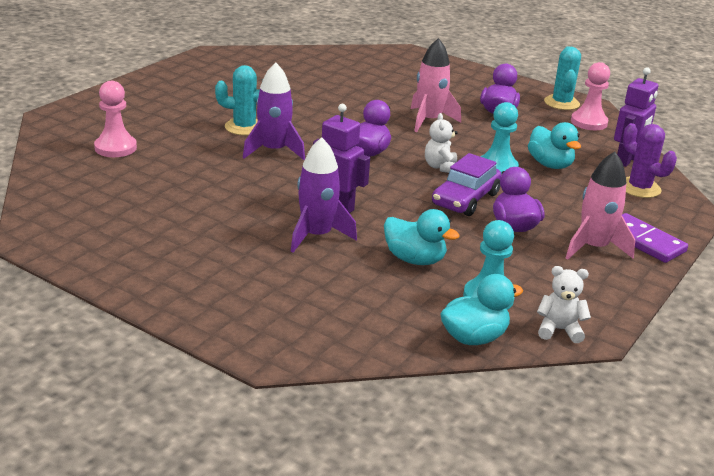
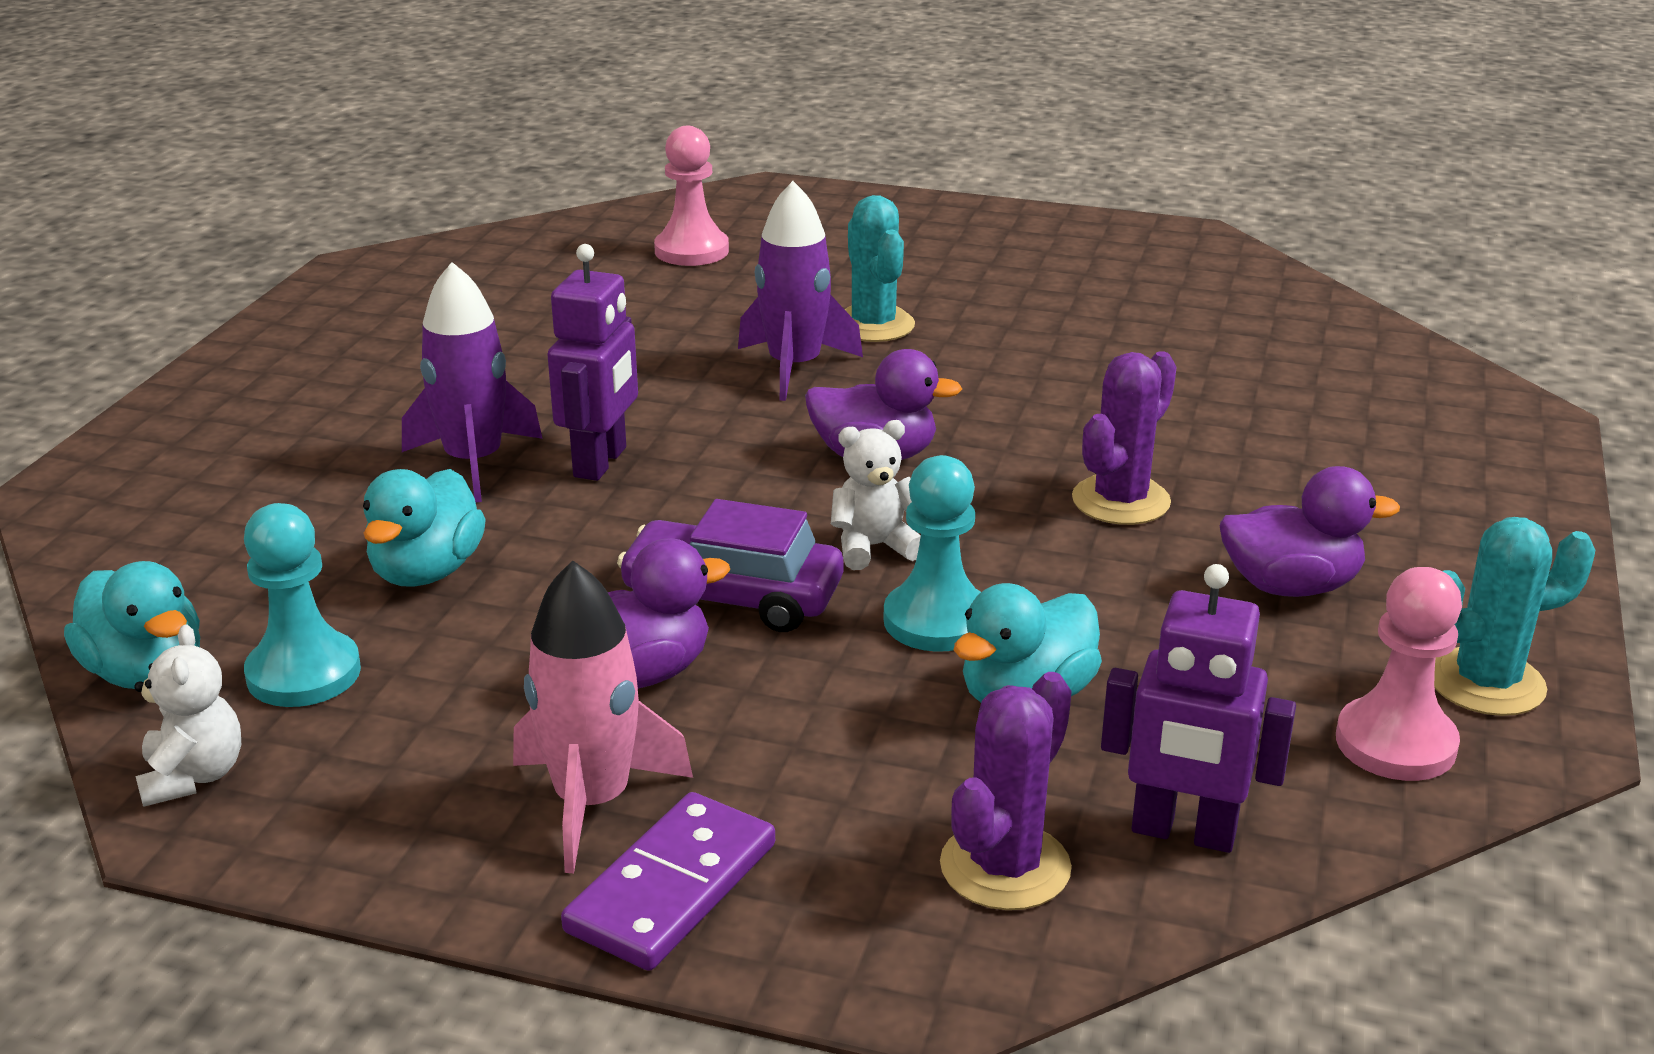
camera: 75 degrees right, 0 degrees up
(429, 120) = (1120, 501): pink rocket -> purple cactus

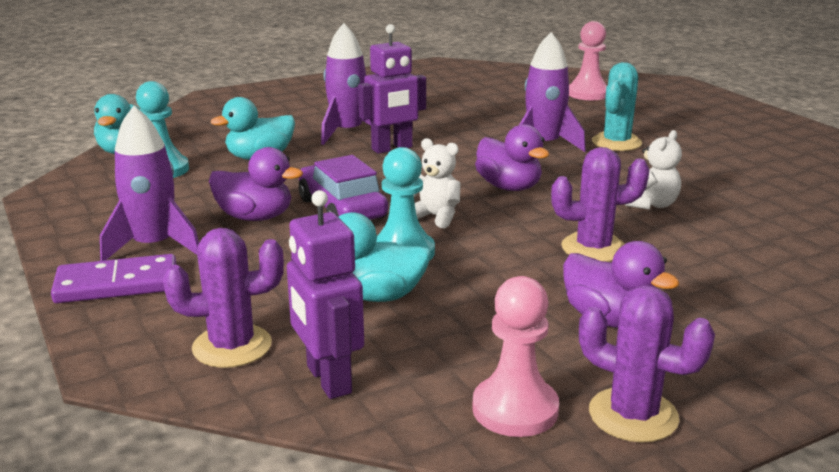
camera: 45 degrees right, 5 degrees down
(193, 776) = (75, 183): white teddy bear -> white teddy bear (652, 205)
(592, 802) = (154, 246): pink rocket -> purple rocket
(1486, 683) = (633, 415): turquoise cactus -> purple cactus

